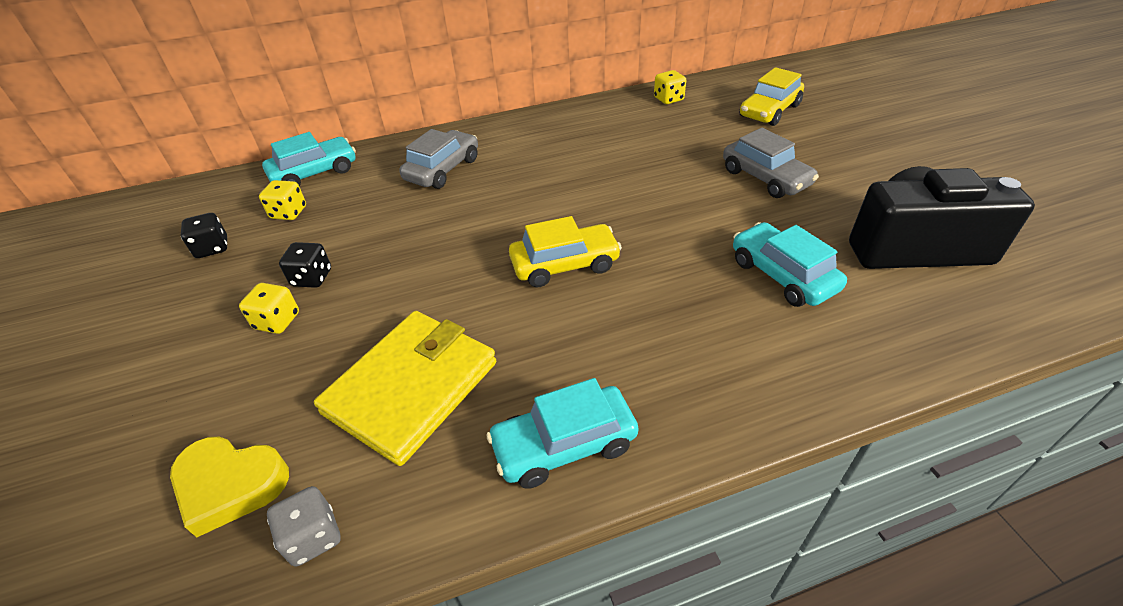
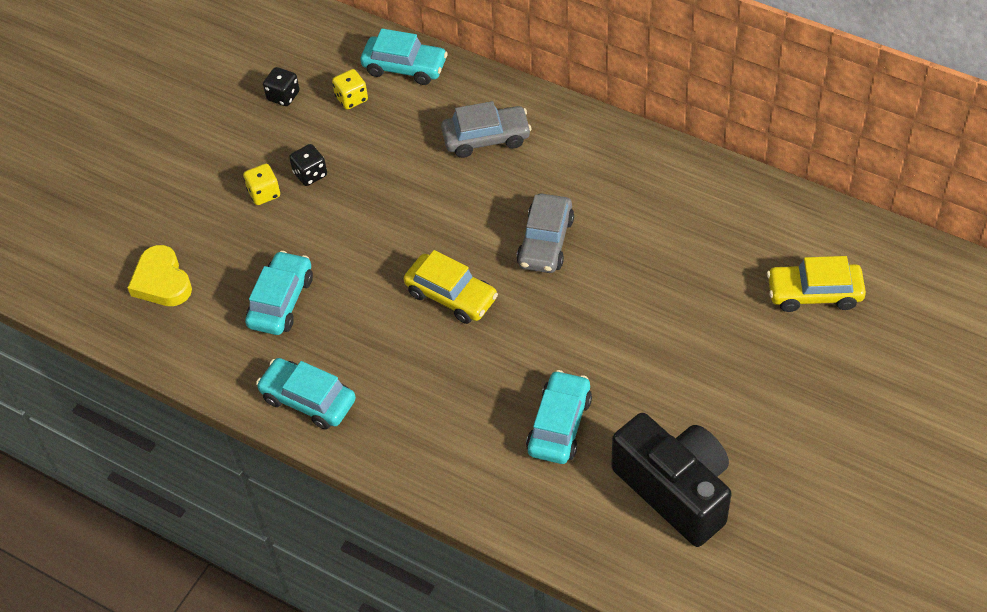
camera: 50 degrees right, 10 degrees up
(313, 537) = (170, 339): grey dice -> none
(411, 387) = (281, 301): yellow wallet -> turquoise car
(668, 99) = (757, 205): yellow dice -> none
(765, 178) = (685, 350): grey car -> grey car (545, 242)

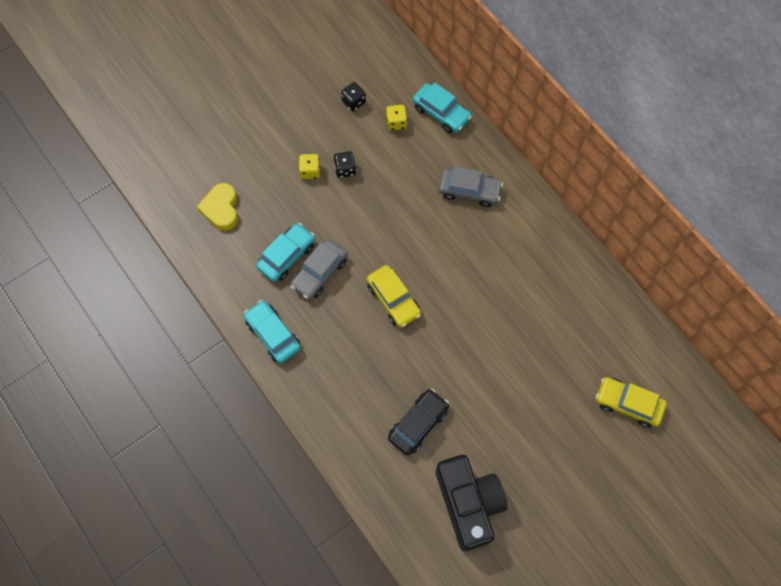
camera: 20 degrees right, 15 degrees up
(545, 242) = (471, 286): grey car -> grey car (319, 273)
(559, 425) = (418, 424): turquoise car -> black car

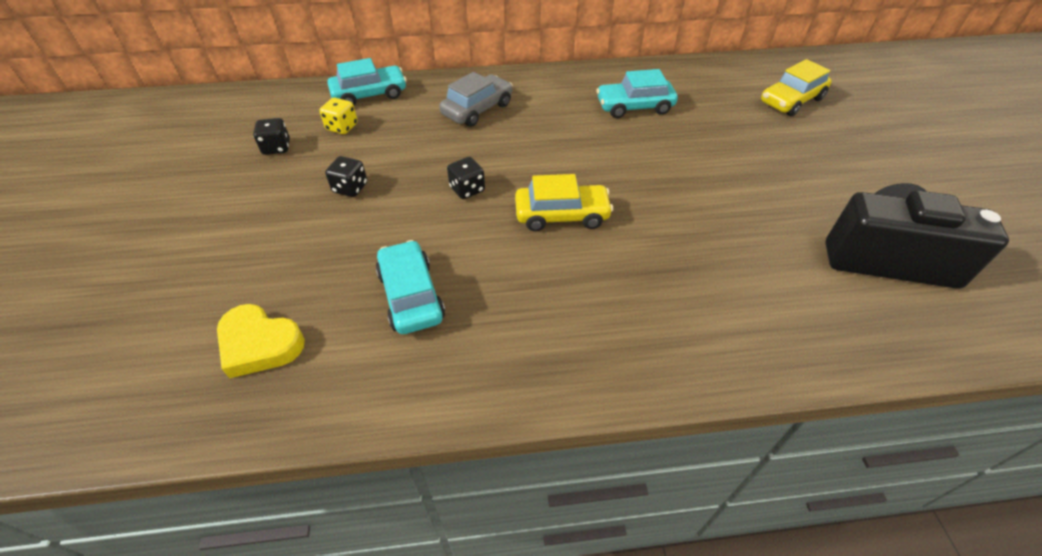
camera: 60 degrees left, 20 degrees down
(273, 334) = (522, 369): turquoise car -> turquoise car (634, 107)
(310, 171) = (316, 220): yellow dice -> none
(319, 273) = (467, 270): grey car -> none
(383, 234) = (467, 189): none -> black dice
(418, 424) = (753, 261): black car -> none

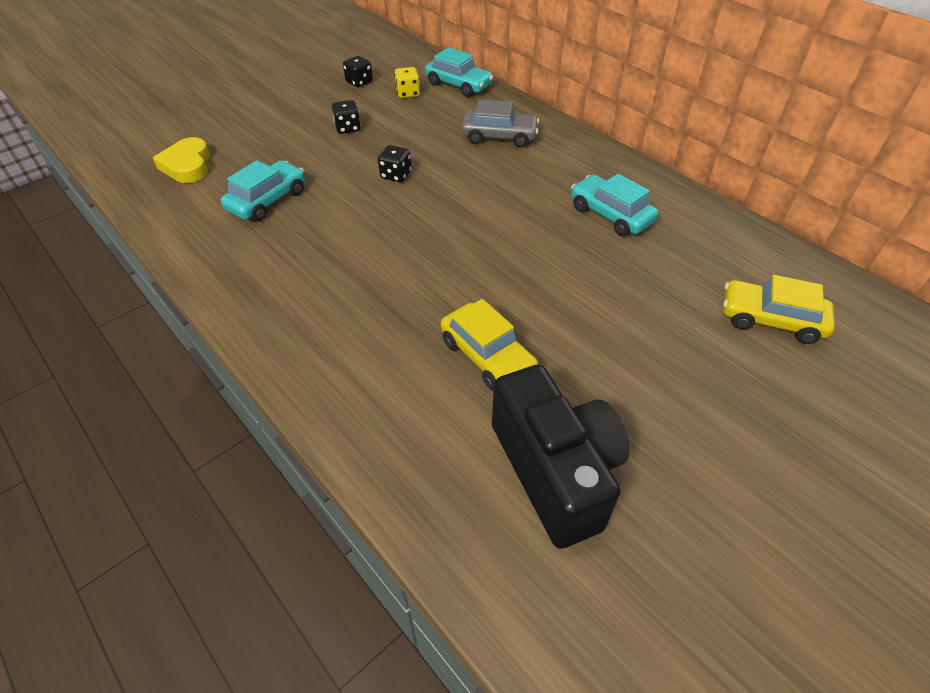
camera: 55 degrees right, 0 degrees up
(561, 215) = (411, 232): yellow car -> yellow car (487, 356)

